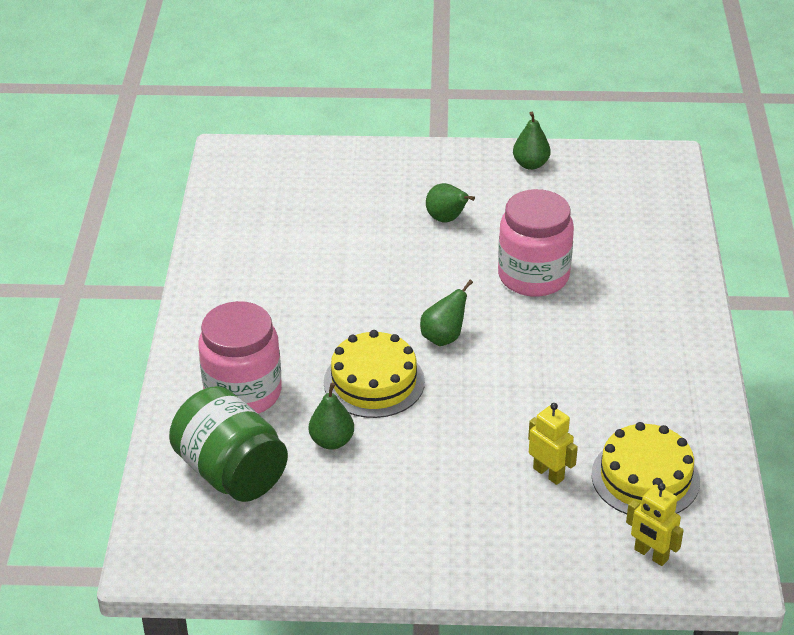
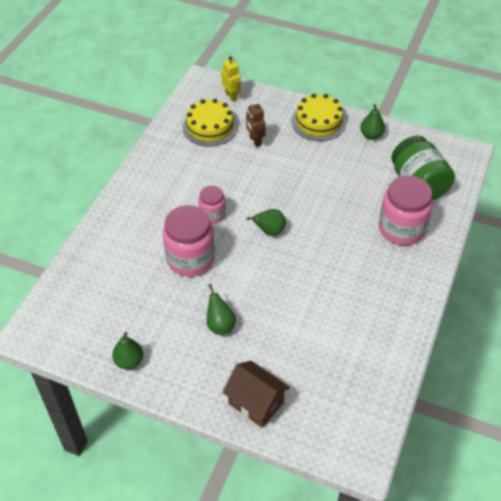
camera: 160 degrees left, 10 degrees up
(332, 441) = (359, 186): green pear -> green pear (371, 135)
(364, 166) = (256, 403): none -> brown house
(374, 382) = (323, 214): yellow cake -> yellow cake (318, 122)
(541, 338) = (212, 215): none -> pink jar
(548, 473) = (255, 141): yellow robot -> brown robot

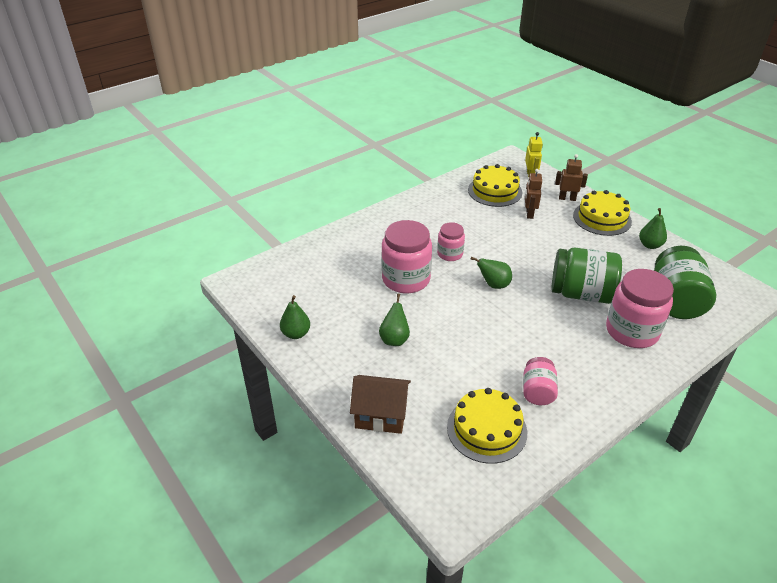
camera: 30 degrees right, 10 degrees down
(256, 403) = (381, 415): brown house -> brown house turned 60 degrees counterclockwise
(278, 111) = (567, 198): none -> brown robot
(344, 209) = (581, 294): none -> green jar
(345, 372) = (486, 429): none -> yellow cake
(363, 319) = (537, 391): none -> pink jar

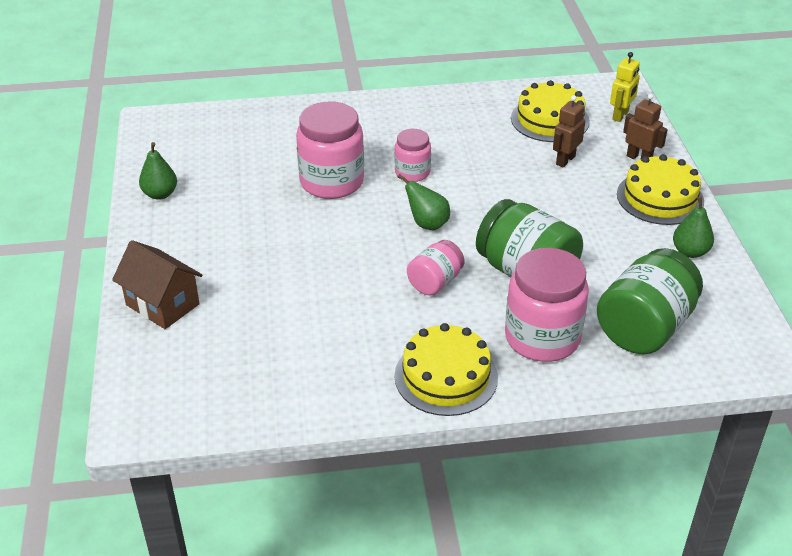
camera: 30 degrees right, 0 degrees up
(394, 339) = (254, 238): green pear -> none
(486, 429) = (255, 363): yellow cake -> yellow cake (446, 376)
(537, 391) = (352, 352): pink jar -> pink jar (435, 282)

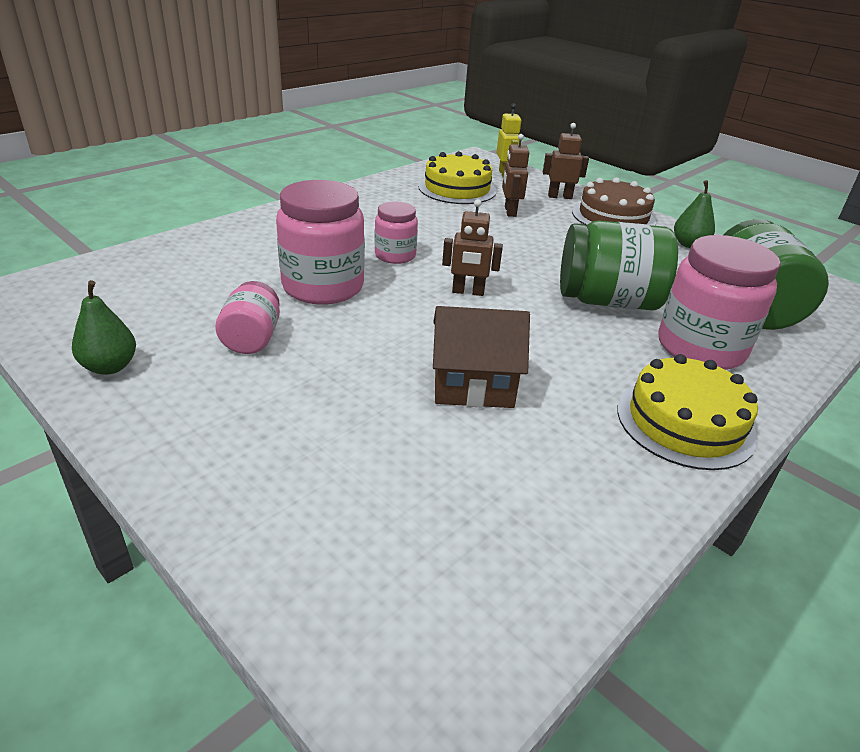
camera: 40 degrees left, 5 degrees down
(162, 304) = (262, 502): brown house -> brown house (473, 386)
(427, 224) = (468, 292): green pear -> brown robot
(435, 282) = (546, 338): pink jar -> pink jar (252, 338)
(660, 198) = (613, 217): yellow cake -> brown cake

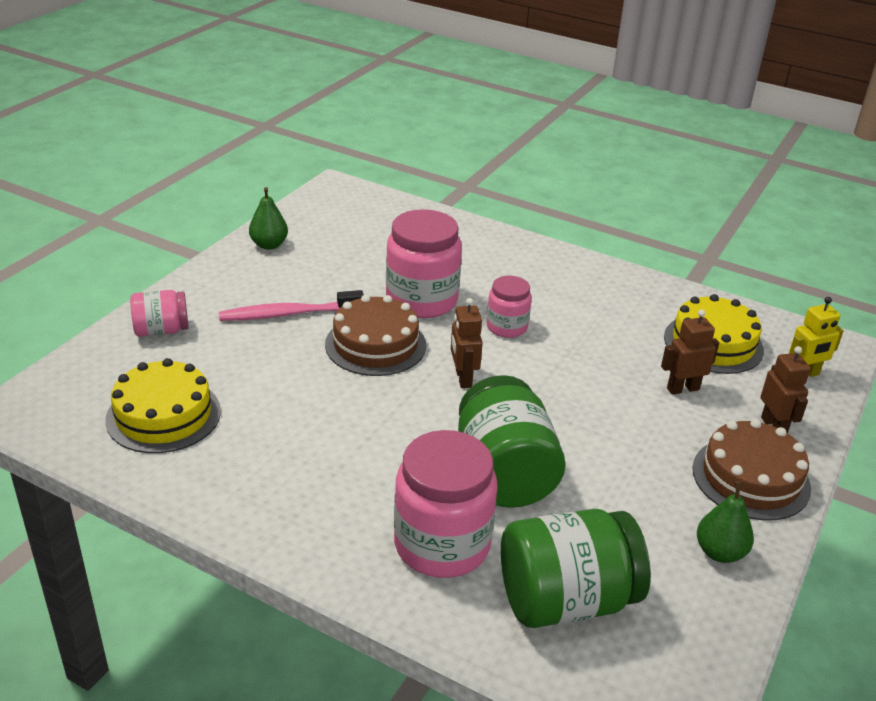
camera: 75 degrees right, 0 degrees up
(252, 338) = (326, 286): pink jar -> pink jar (161, 330)
(295, 376) = (288, 314): none -> pink toothbrush
(391, 327) = (375, 344): none -> brown cake
(473, 386) = (308, 397): brown house -> none
(685, 422) = (303, 524): yellow cake -> yellow cake (163, 415)

